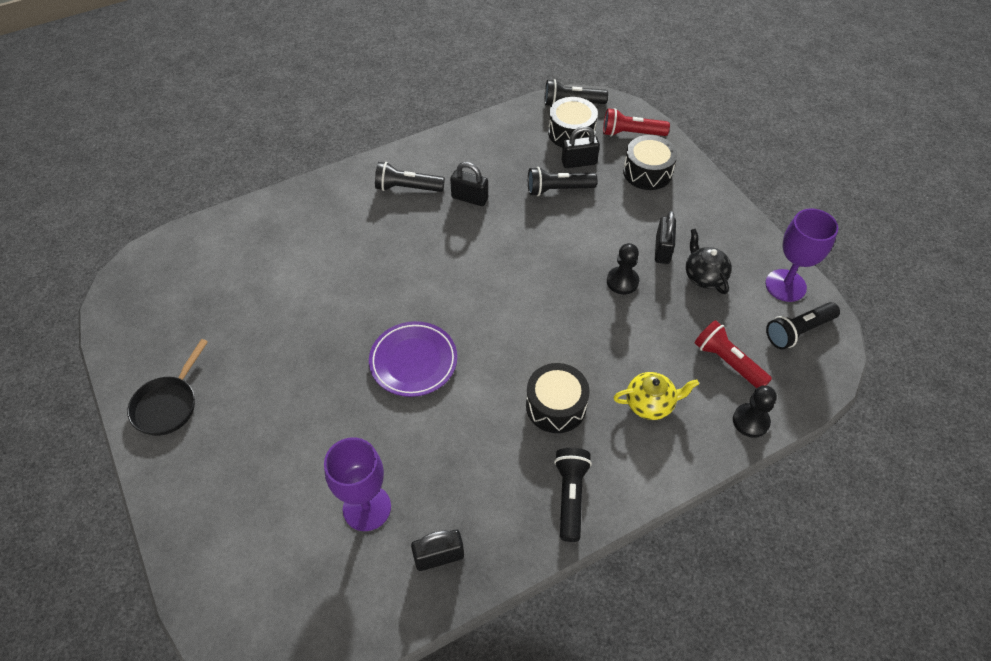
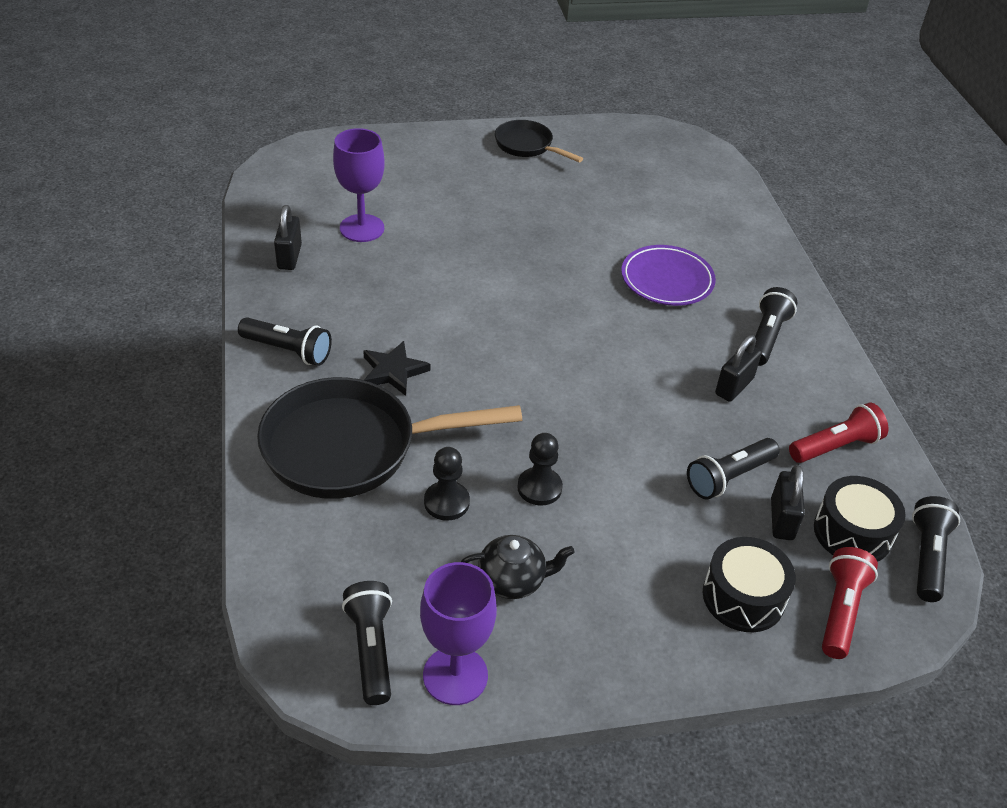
camera: 105 degrees right, 10 degrees down
(413, 361) = (503, 286): purple plate -> purple plate (667, 280)
(556, 406) = (393, 371): black drum -> black star
(558, 190) = (729, 477): black flashlight -> black flashlight turned 135 degrees counterclockwise
(650, 404) = (351, 447): yellow teapot -> black pan
(662, 250) = (578, 552): black padlock -> none
(727, 362) = (366, 544): red flashlight -> red flashlight (835, 446)
(750, 421) = (276, 530): black pawn -> black pawn (446, 502)

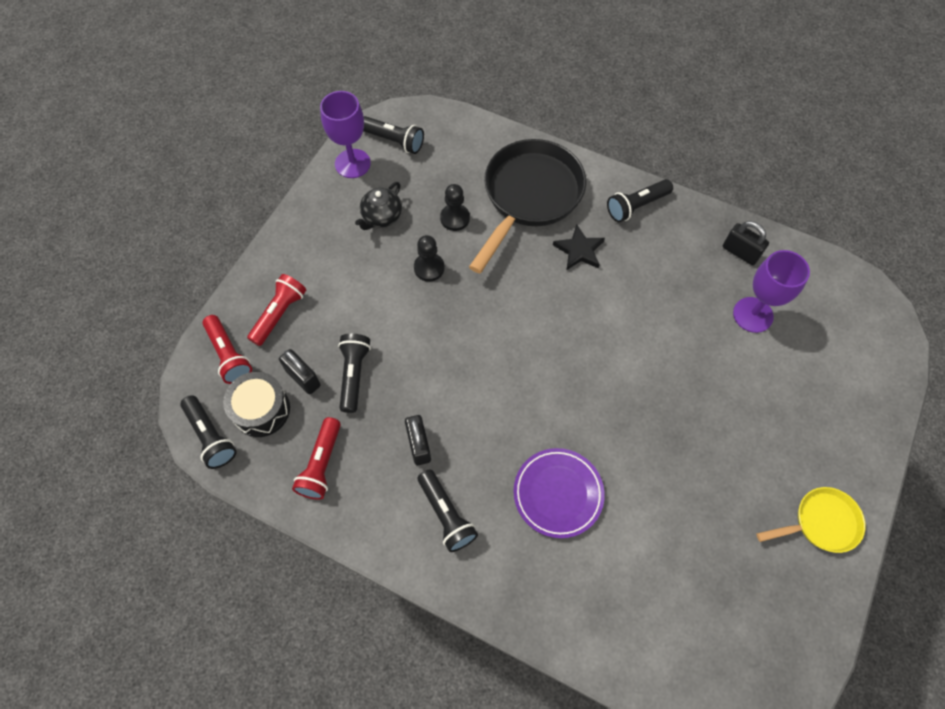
camera: 130 degrees right, 20 degrees up
(527, 146) = (820, 523): black pan -> yellow pan
(743, 597) = (279, 314): black drum -> red flashlight

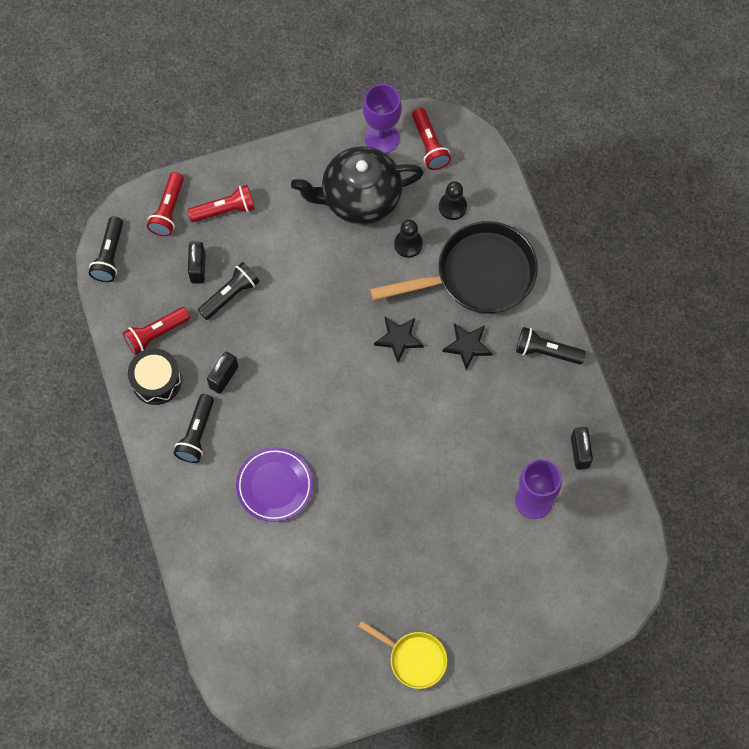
camera: 45 degrees right, 5 degrees up
(261, 410) = (154, 266): black drum -> black drum (156, 381)
(381, 217) = (359, 198): black teapot -> black teapot, size x2.02
(394, 141) = (429, 145): black flashlight -> red flashlight
(429, 268) = (352, 265): black pawn -> black pawn (452, 207)
(524, 289) = (399, 339): none -> black star

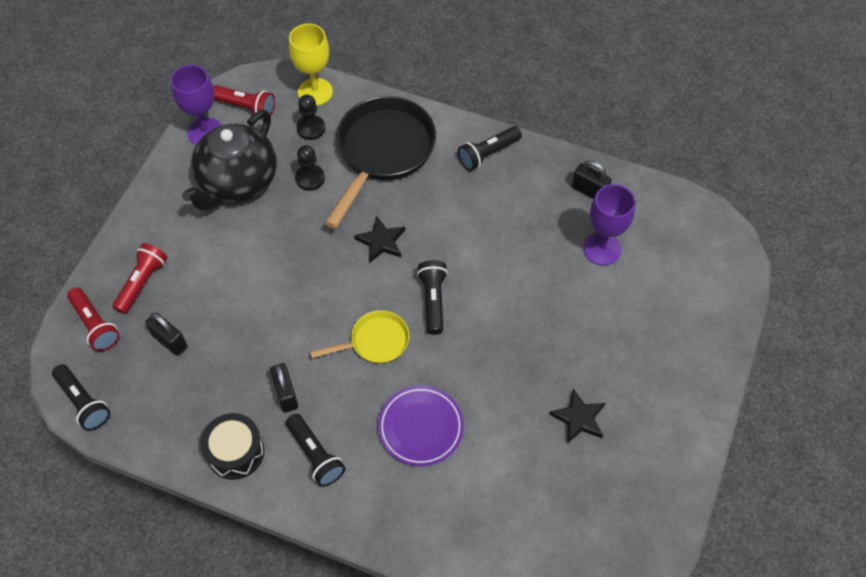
camera: 50 degrees left, 10 degrees down
(156, 334) = (193, 419): red flashlight -> none
(230, 295) = (219, 334): black flashlight -> black flashlight (433, 300)
(414, 658) = (667, 433): yellow pan -> yellow pan (375, 342)
(467, 346) = (433, 200): black star -> black star (579, 418)
(488, 181) = (315, 92): none -> yellow goblet

